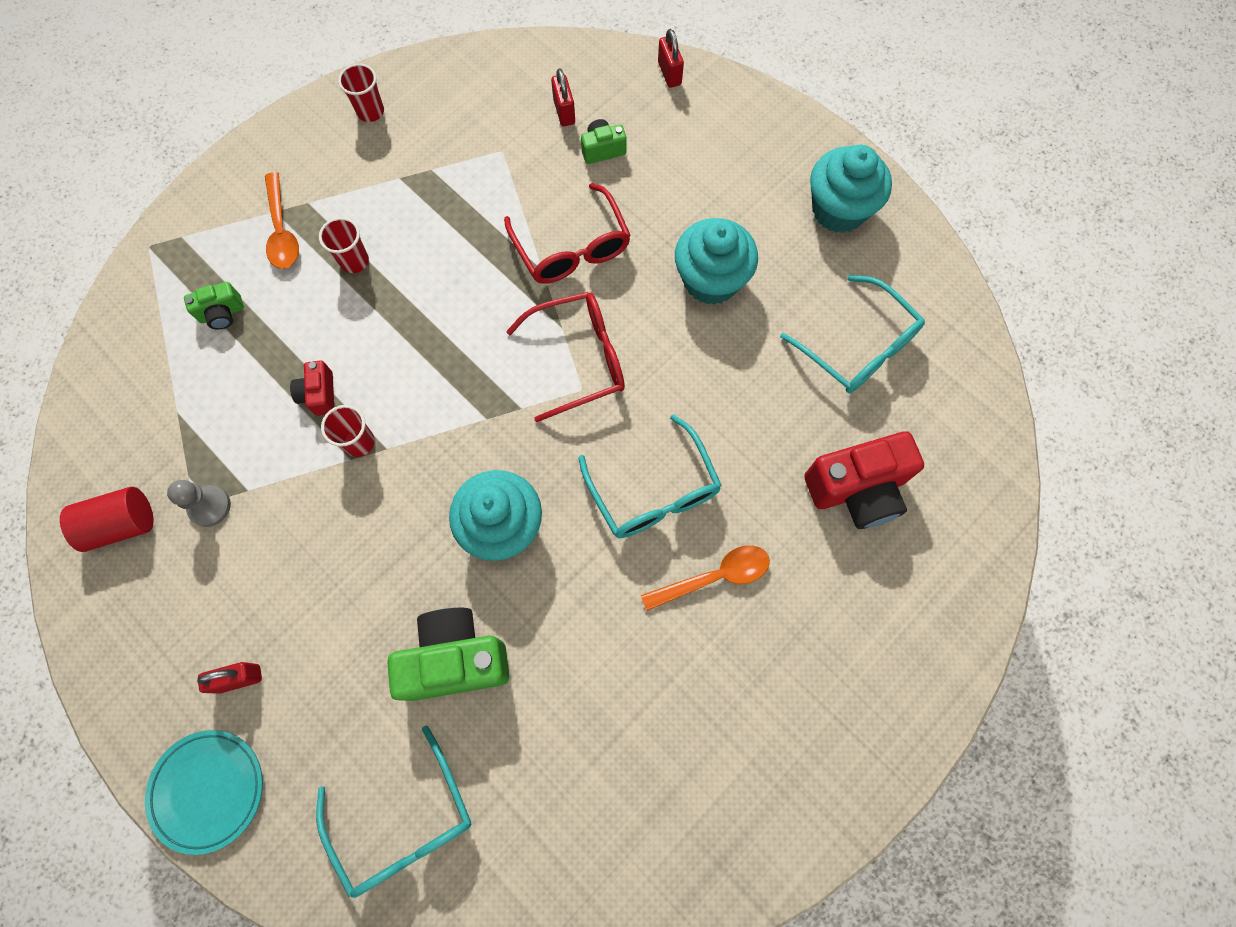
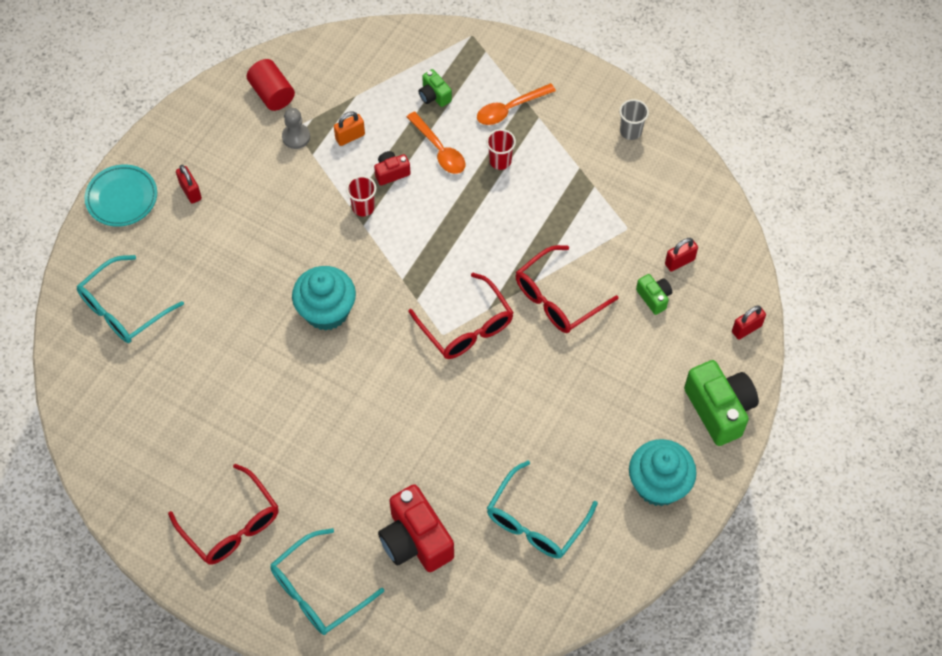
camera: 75 degrees right, 10 degrees down
(241, 434) = (350, 137): none -> orange padlock
(370, 112) = (630, 131): red cup -> grey cup
(455, 659) = (229, 308): green camera -> green camera (719, 409)
(654, 491) = (376, 401): turquoise glasses -> turquoise glasses (318, 591)
(711, 280) = (561, 402): turquoise cupcake -> none
(714, 577) = (323, 455): orange spoon -> orange spoon (439, 150)
(790, 724) = (231, 525): none -> red glasses

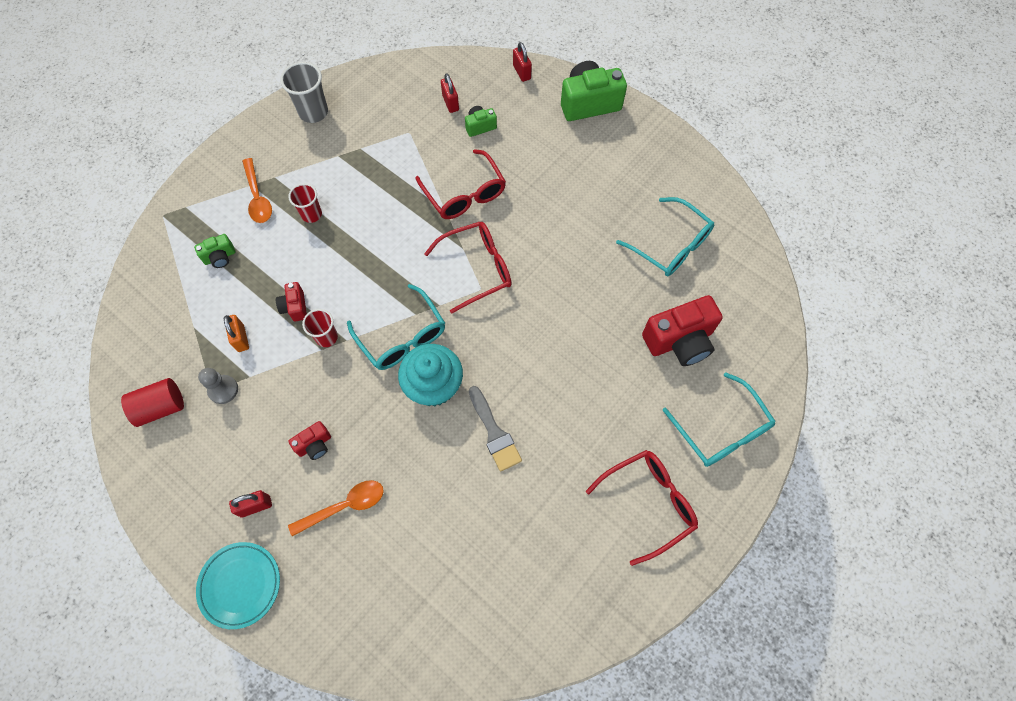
camera: 80 degrees left, 5 degrees up
(123, 309) = (383, 595): turquoise glasses -> turquoise glasses (402, 337)
(253, 223) = (314, 445): none -> red camera
(285, 374) = (494, 433): none -> grey brush
(439, 150) = (282, 262): orange spoon -> orange spoon (344, 506)
(630, 131) = (313, 112): grey cup -> grey cup, size x1.51
(658, 485) = (648, 155): turquoise cupcake -> none

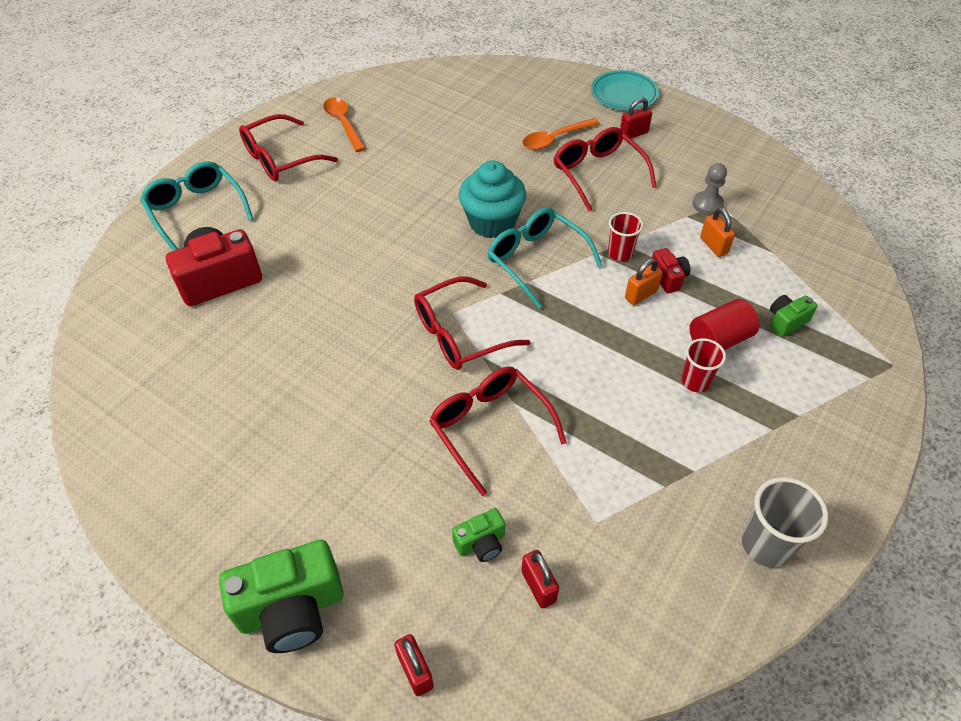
camera: 175 degrees right, 15 degrees down
(161, 407) = (761, 188): red cylinder -> red cylinder (719, 340)
(258, 197) = (780, 398): orange spoon -> orange spoon (343, 123)
(314, 445) = (597, 173): red camera -> red glasses
(324, 292) = (641, 295): none -> orange padlock
(494, 433) = (425, 193): grey brush -> none
(671, 245) = (203, 381): turquoise glasses -> none

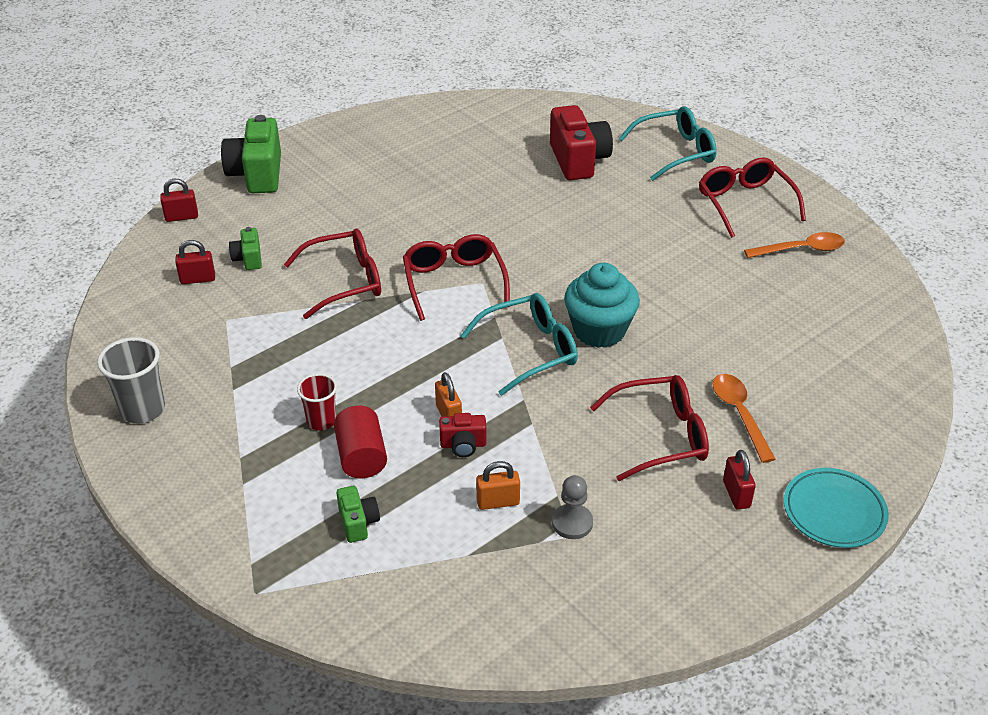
camera: 105 degrees right, 10 degrees down
(620, 253) = (515, 417): red cup -> none

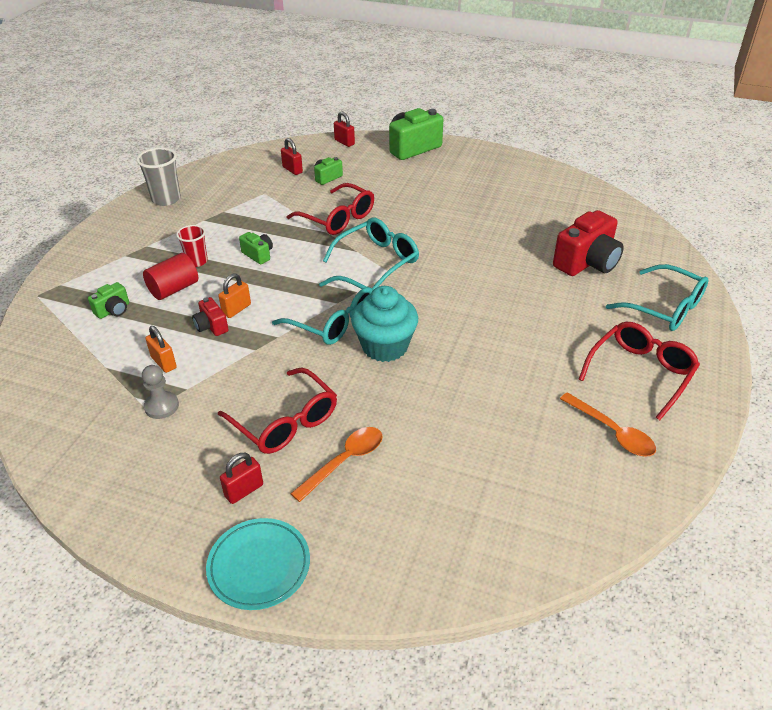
camera: 60 degrees right, 0 degrees up
(357, 366) = (258, 255): none -> green camera
(454, 282) = (378, 260): red glasses -> turquoise glasses

